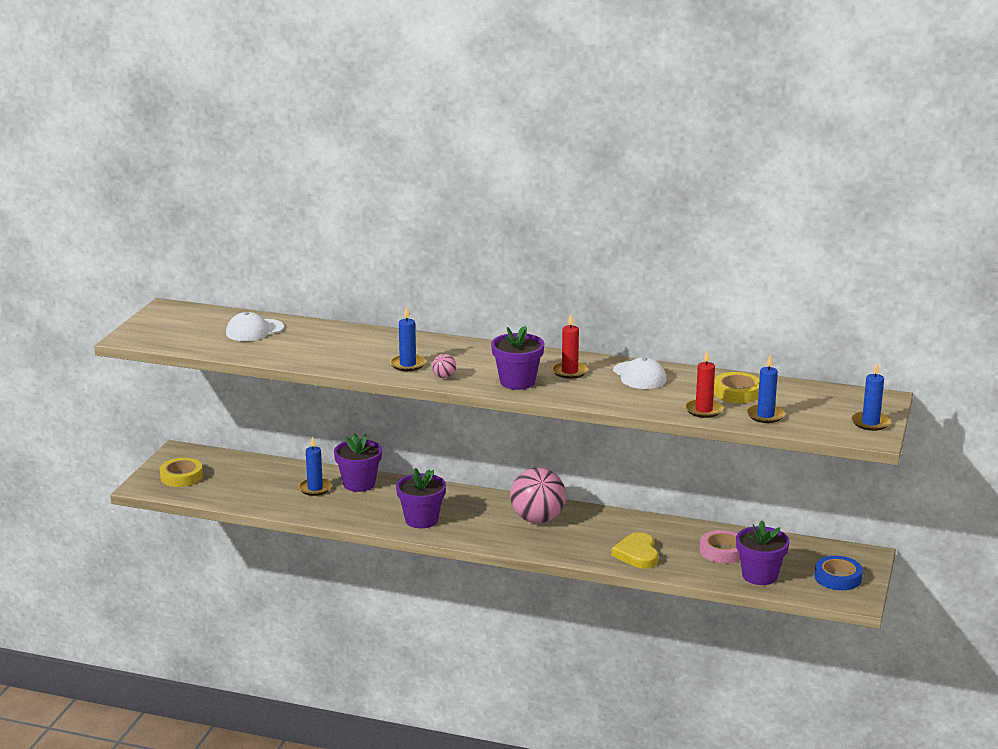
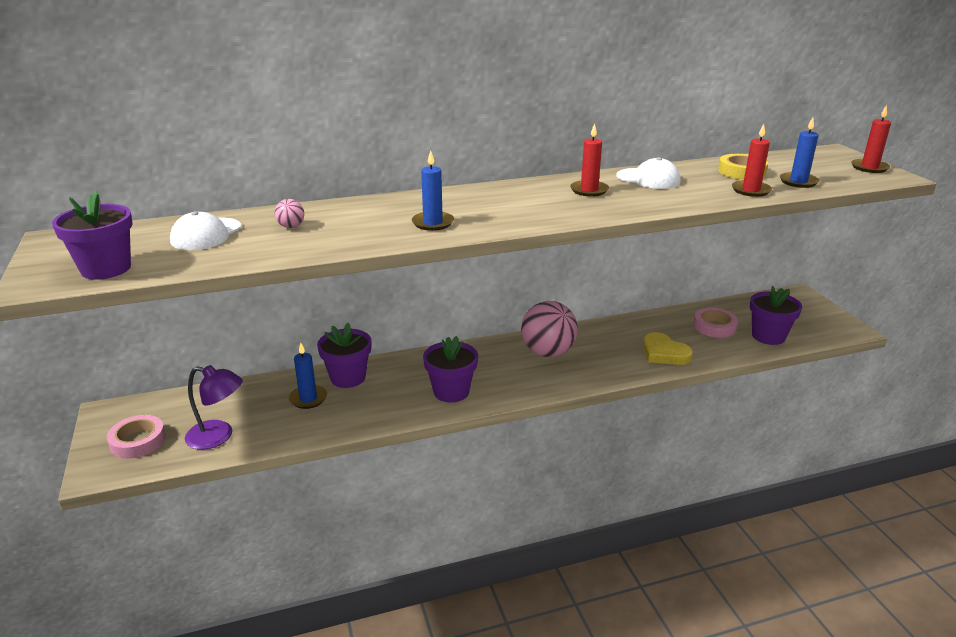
camera: 35 degrees left, 5 degrees up
(181, 476) = (138, 441): yellow tape -> pink tape
(232, 492) = (218, 436): none -> purple lamp
(444, 377) = (488, 224): pink ball -> pink ball (291, 226)
(517, 382) = (563, 210): purple flower pot -> purple flower pot (106, 269)
(838, 577) = (813, 317): blue tape -> none
(870, 423) = (869, 168): blue candle -> red candle

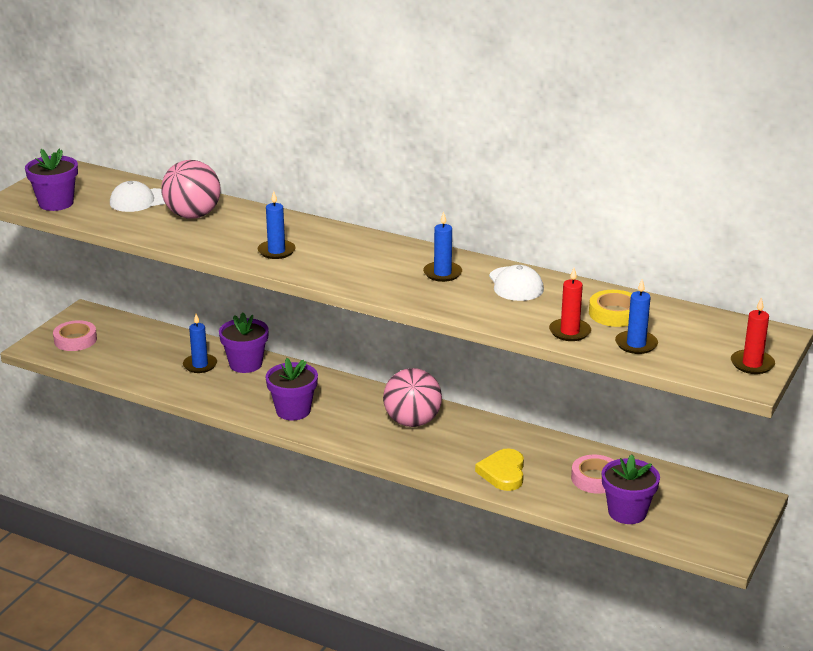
camera: 45 degrees right, 0 degrees up
(218, 436) = (117, 361): purple lamp -> none
(291, 226) = (193, 215): pink ball -> pink ball, size x2.40
(589, 190) = (442, 273): red candle -> blue candle

